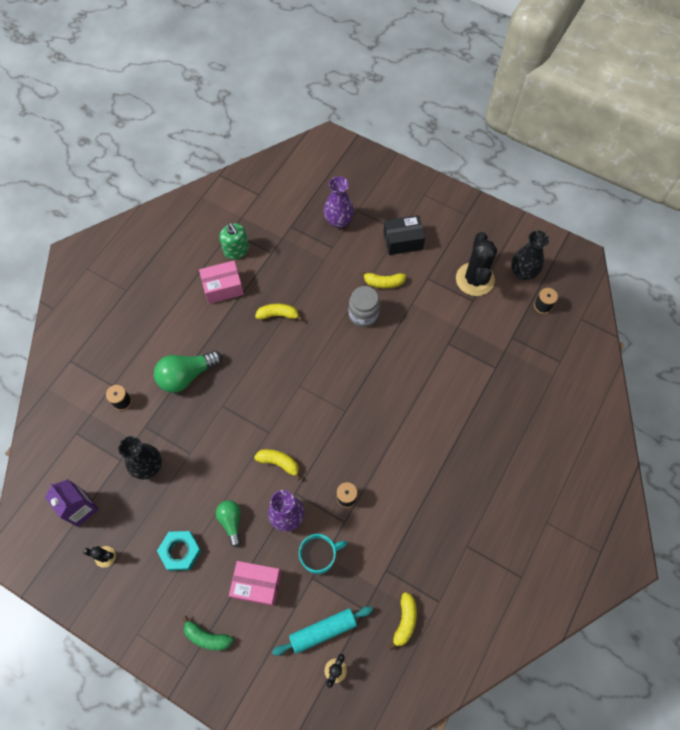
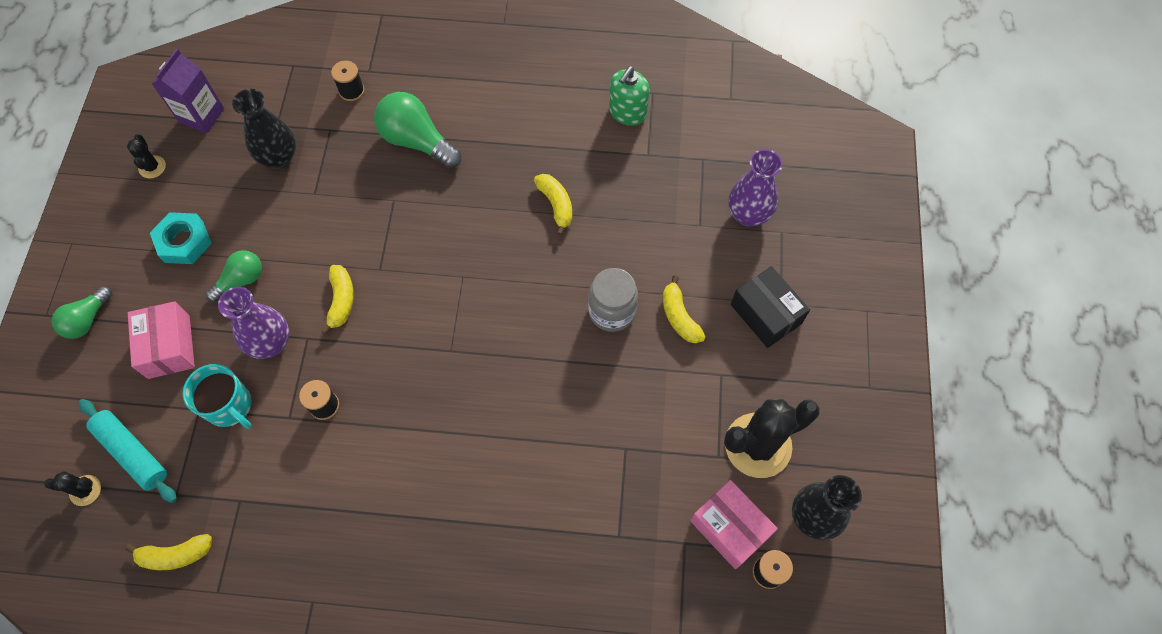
camera: 65 degrees right, 0 degrees up
(207, 637) = (87, 320): green banana -> green light bulb
(223, 287) = (563, 123): pink box -> pink box (729, 528)

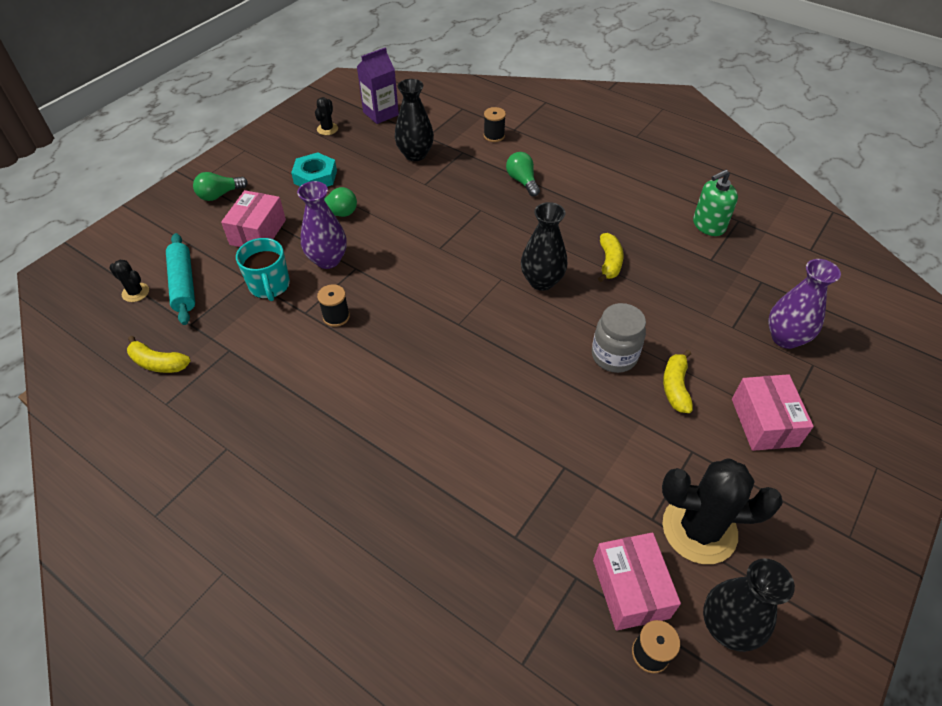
camera: 30 degrees right, 15 degrees down
(341, 300) = (397, 255): yellow banana -> none
(417, 141) = (522, 181): green light bulb -> green light bulb, size x0.61
(503, 260) = (541, 281): none -> black vase
(766, 314) = (764, 422): black box -> pink box

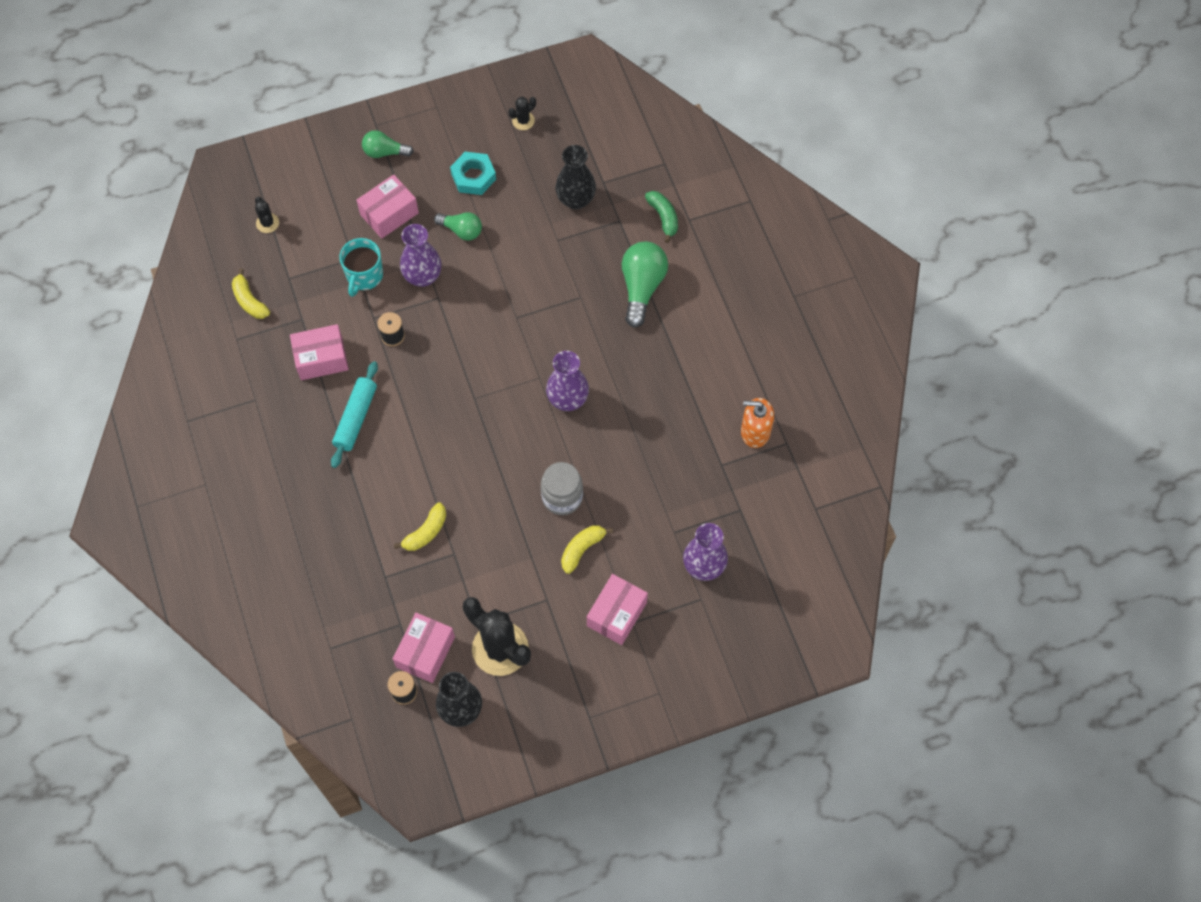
camera: 35 degrees right, 15 degrees up
(183, 284) = (305, 236): turquoise rolling pin -> turquoise rolling pin (356, 418)
(276, 372) = (321, 359): none -> pink box
(380, 113) = (584, 127): purple carton -> none
(494, 136) = (663, 217): black spool -> green banana
(522, 181) = (642, 287): green light bulb -> green light bulb, size x1.64
(541, 281) = (567, 399): black vase -> purple vase
(609, 262) = (636, 415): yellow banana -> yellow banana (426, 532)
(708, 225) = (755, 432): green soap dispenser -> orange soap dispenser

